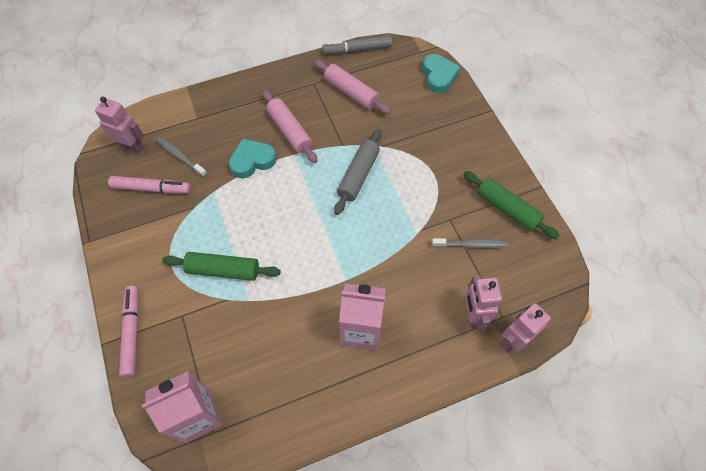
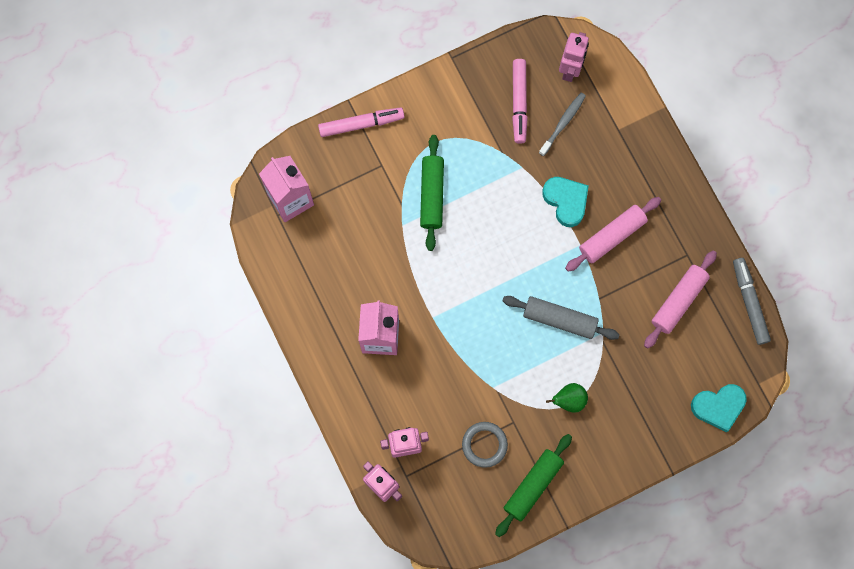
camera: 85 degrees right, 15 degrees up
(430, 175) = (569, 400): none -> green pear
(471, 245) = (484, 445): grey toothbrush -> grey ring

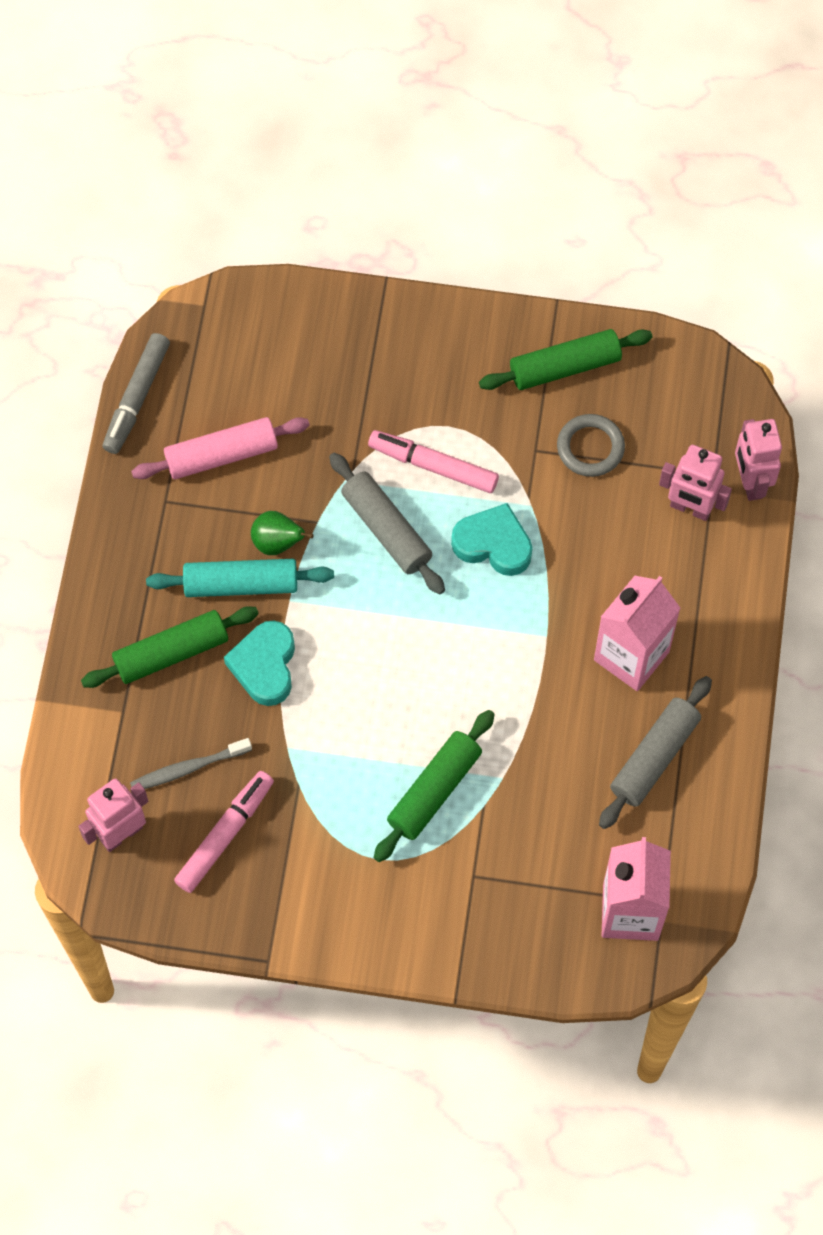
camera: 145 degrees left, 10 degrees down
(331, 289) = (654, 757): none -> grey rolling pin
(361, 124) = (461, 952): pink marker -> pink marker (433, 466)
(569, 400) = (447, 431): green pear -> green pear (277, 543)
(611, 236) = (241, 584): pink rolling pin -> turquoise rolling pin
(618, 175) = (171, 653): none -> green rolling pin
(718, 407) = (273, 311): turquoise heart -> turquoise heart (493, 544)

